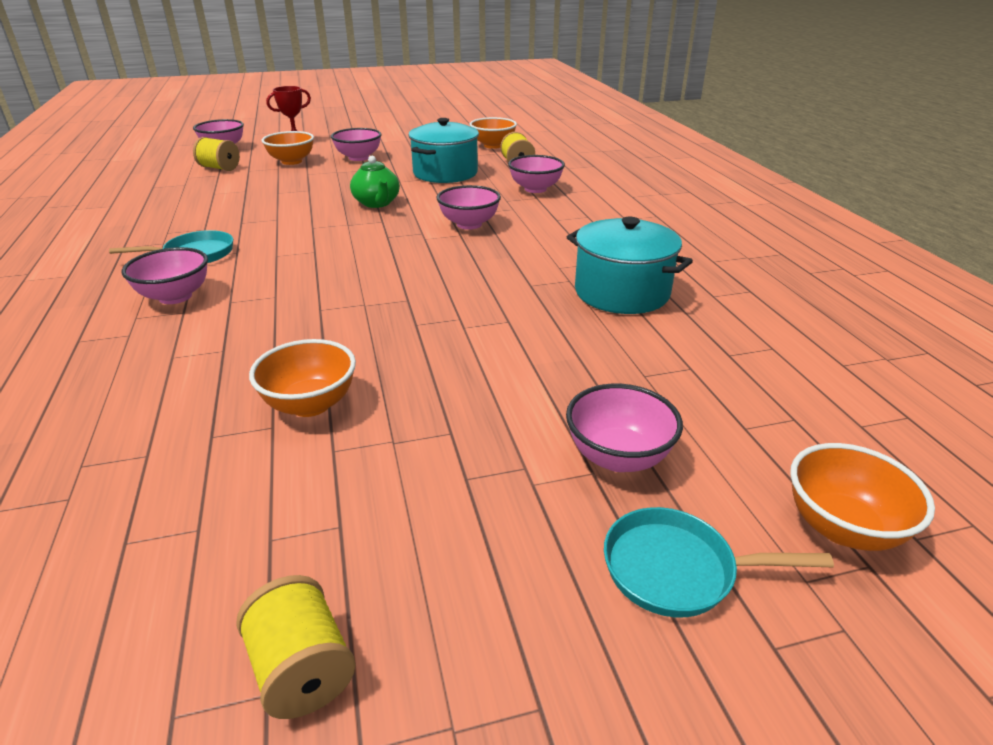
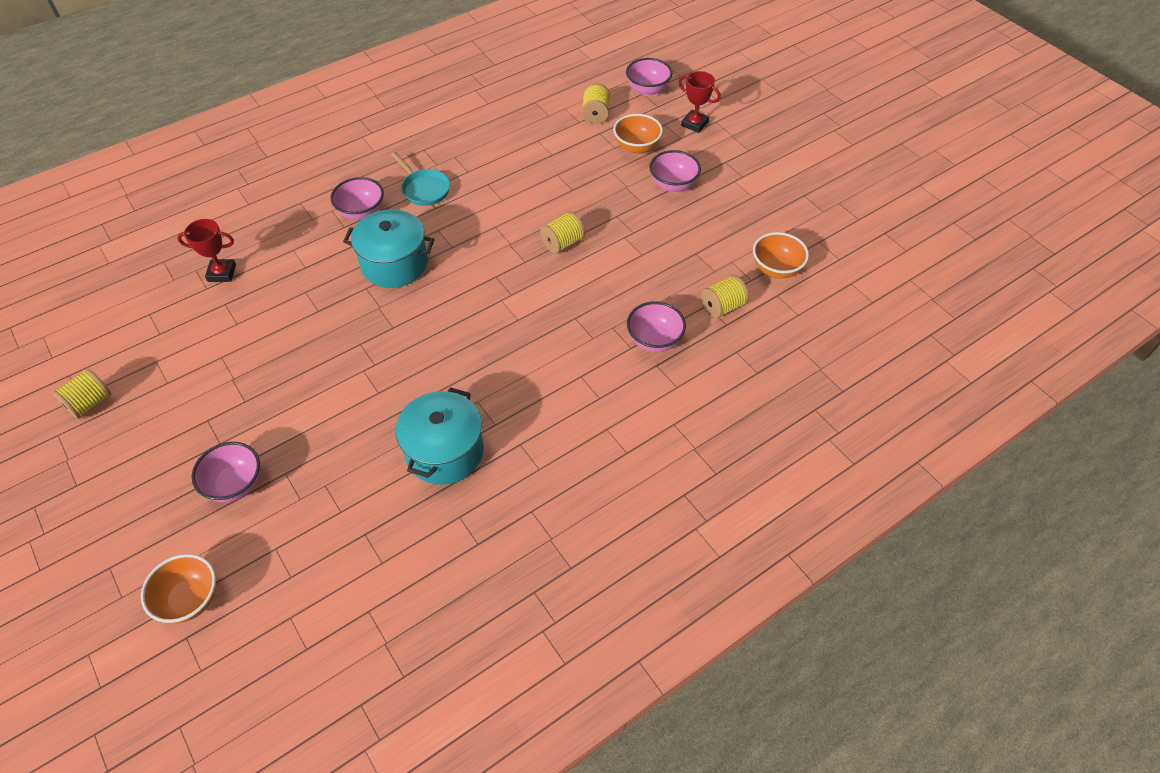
camera: 70 degrees right, 20 degrees up
(131, 433) = (222, 273): none -> red trophy
(310, 404) = (259, 330): orange bowl -> none
(377, 203) = (562, 243): green teapot -> yellow spool
(445, 173) = (663, 261): turquoise pot -> turquoise pot (394, 264)
(469, 224) = (542, 318): pink bowl -> none
(677, 570) = (152, 524): turquoise pan -> none

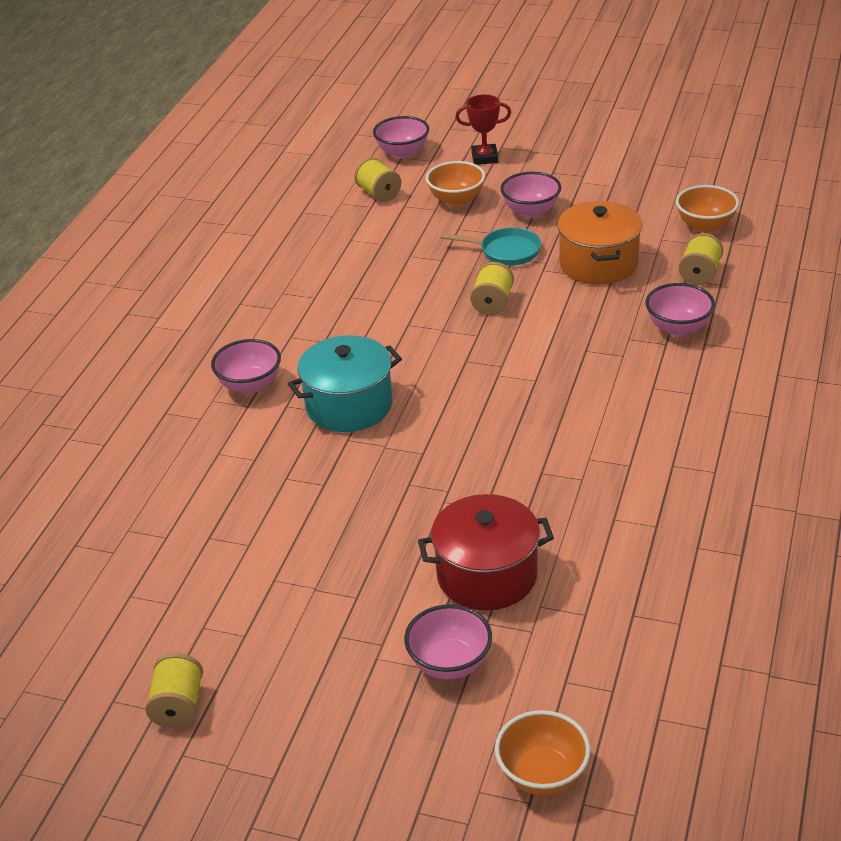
camera: 35 degrees left, 15 degrees down
(222, 273) = (165, 515): red trophy -> none
(324, 440) = (487, 575): none -> red pot
(424, 189) = (289, 333): turquoise pan -> turquoise pan (506, 251)
(444, 452) = (614, 512): turquoise pot -> none
(665, 255) = (598, 264): none -> orange pot

